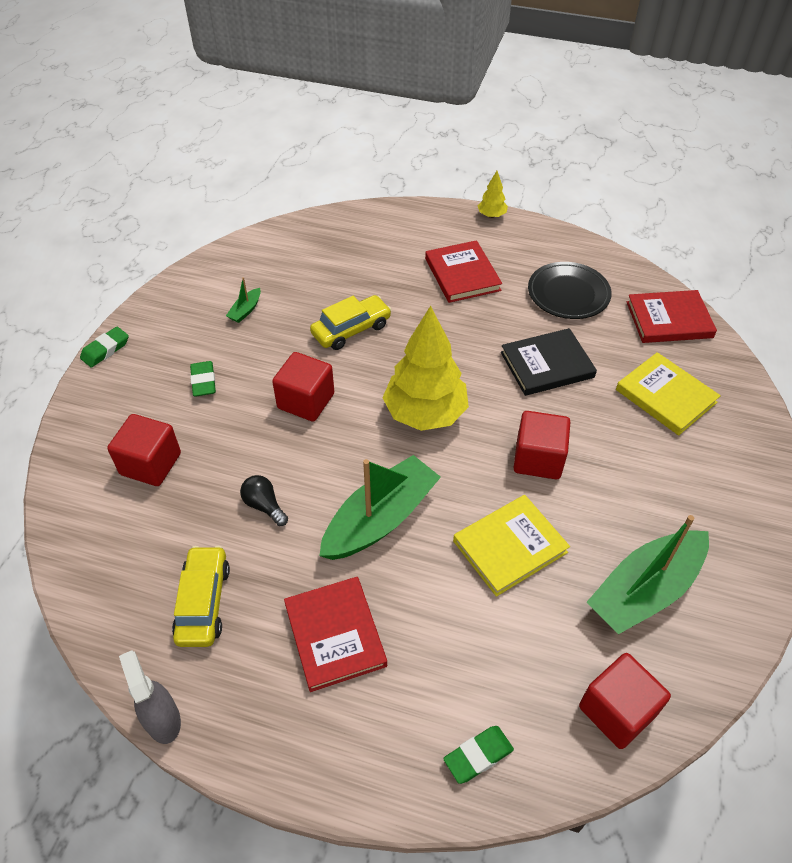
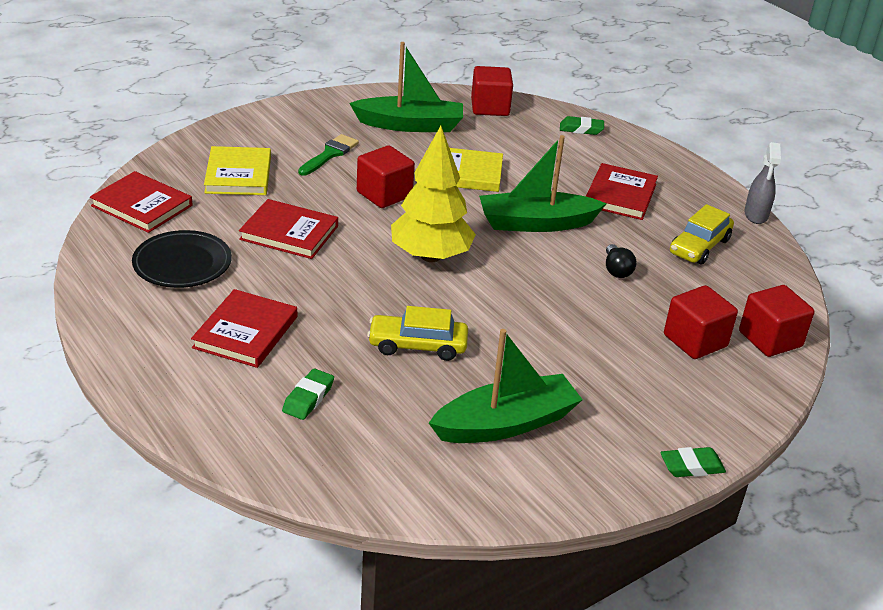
camera: 145 degrees left, 15 degrees down
(203, 381) = (604, 379): green eraser -> green eraser (308, 398)
(245, 310) = (506, 424): green boat -> green boat, size x2.39
(306, 401) = (520, 314): red cube -> red cube (770, 339)
(491, 215) = (118, 370): yellow tree -> none
(547, 365) = (289, 233): black book -> red book
(644, 478) = (330, 154): none -> green brush

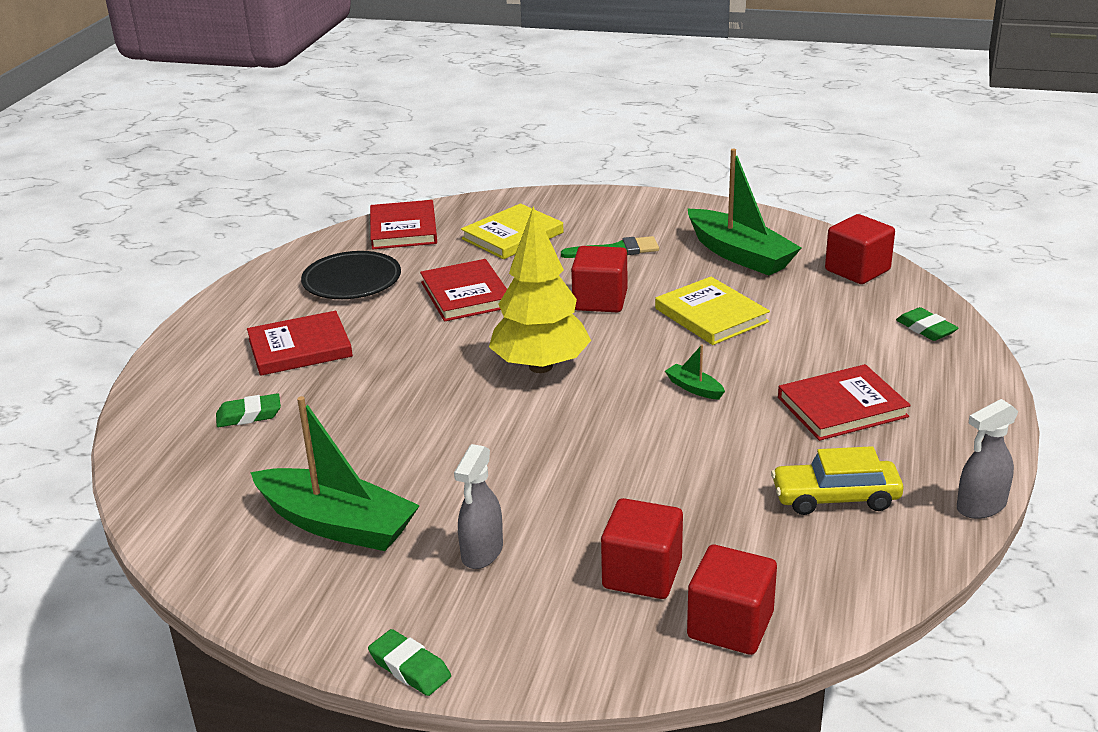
camera: 55 degrees right, 5 degrees down
(417, 345) = (392, 426): yellow car -> none
(536, 223) = (694, 388): green boat -> green boat, size x0.42
(608, 383) = (482, 553): none -> grey spray bottle
(616, 270) = (692, 468): black light bulb -> none

